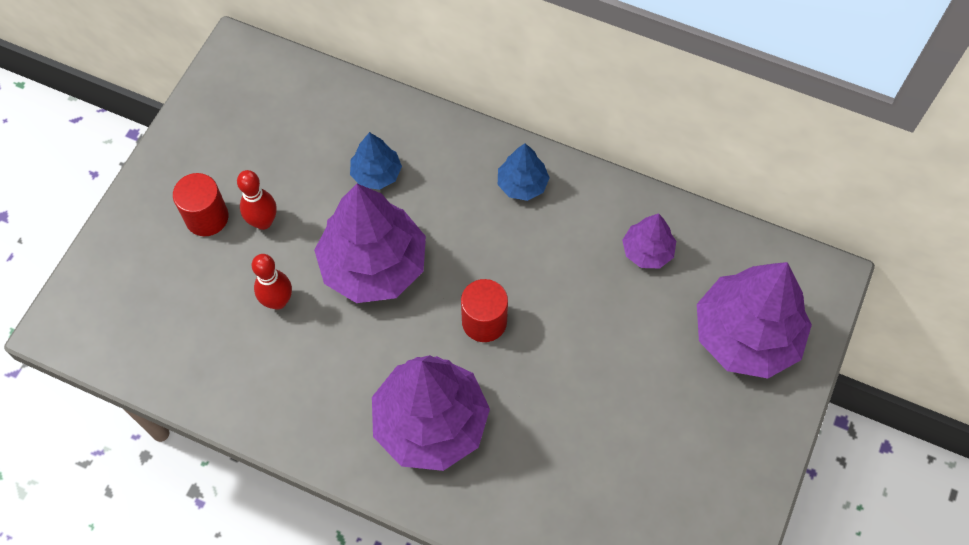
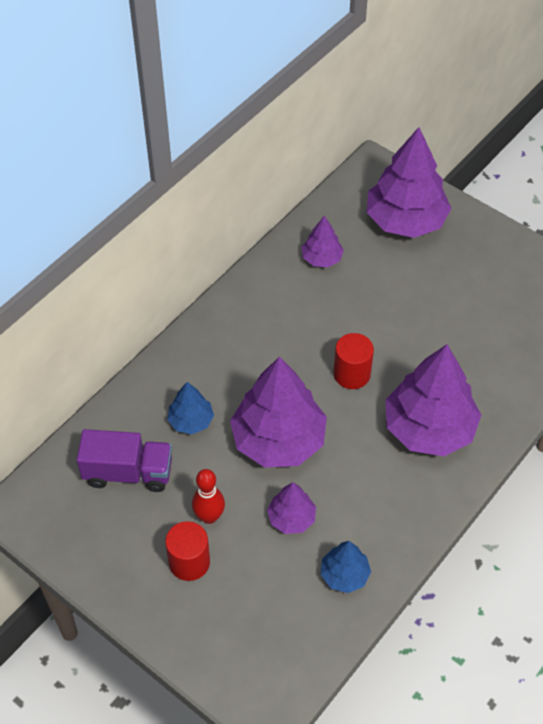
camera: 75 degrees left, 10 degrees down
(278, 301) = (291, 518): red bowling pin -> purple tree
(299, 134) = (128, 472): none -> purple truck
(522, 184) = (237, 322): blue tree -> blue tree (344, 574)

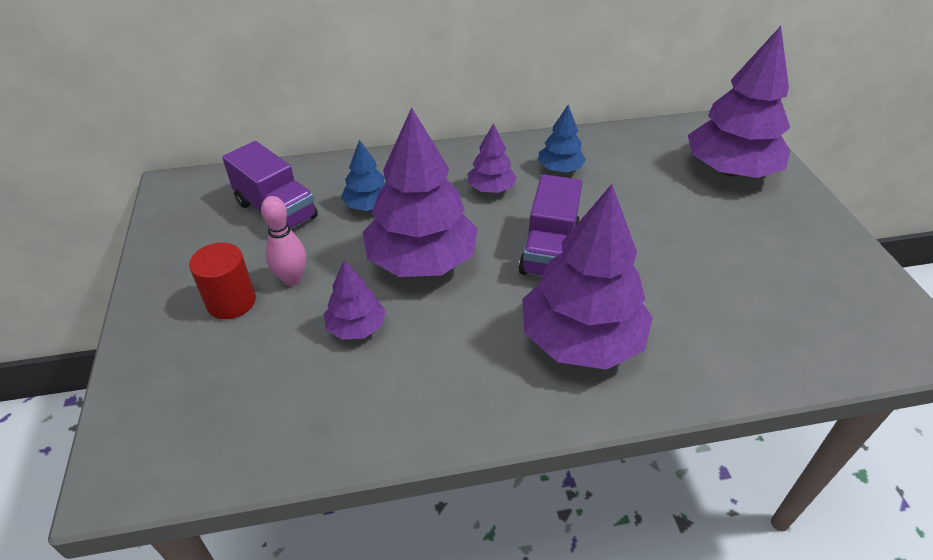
camera: 40 degrees right, 10 degrees down
(209, 516) = (292, 279): red bowling pin -> pink bowling pin
(321, 258) = (615, 159): purple tree -> purple tree (491, 188)
(344, 574) = (343, 411): blue tree -> blue tree (560, 169)
(352, 374) = (549, 251): red cylinder -> purple truck

